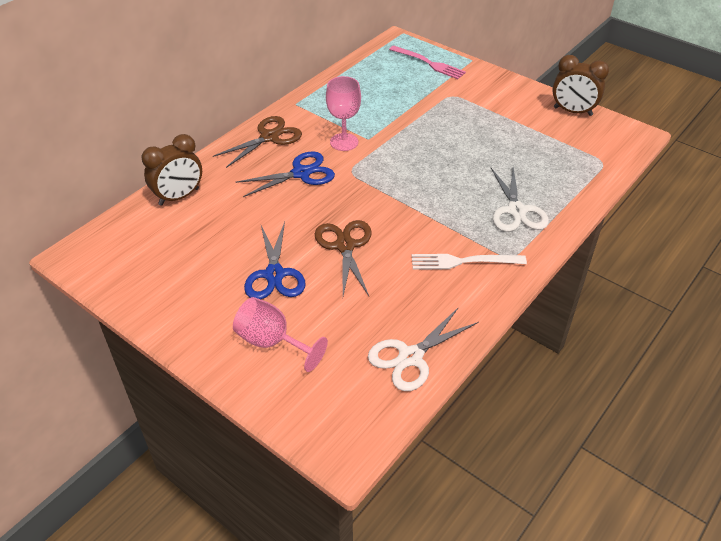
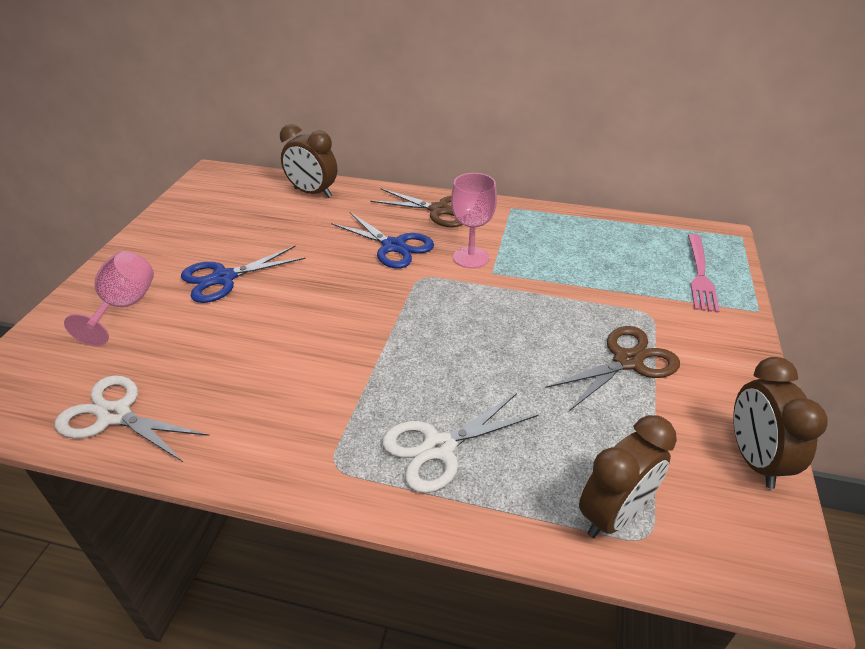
camera: 65 degrees right, 5 degrees down
(345, 245) = (289, 311): brown scissors -> brown scissors (628, 361)
(462, 262) = (301, 417): white fork -> none
(586, 167) = (614, 514): none -> brown clock

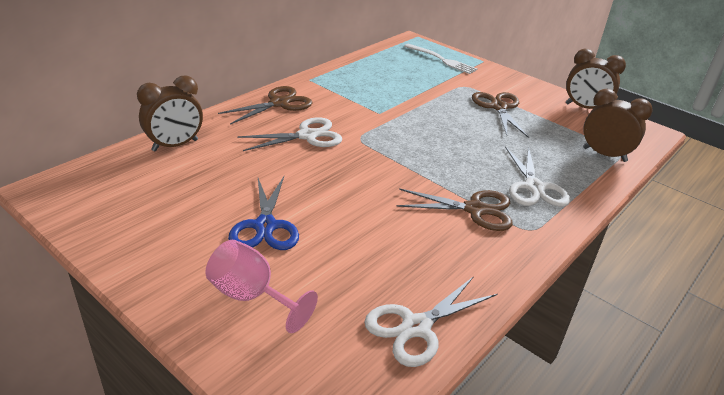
camera: 65 degrees left, 5 degrees down
(344, 405) = (475, 210): none -> brown scissors
(394, 246) = (308, 136): blue scissors -> white scissors
(471, 257) = (354, 113): pink goblet -> none
(614, 514) = (604, 155): brown clock -> brown clock turned 45 degrees counterclockwise
(700, 275) = (442, 60): pink fork -> white fork

